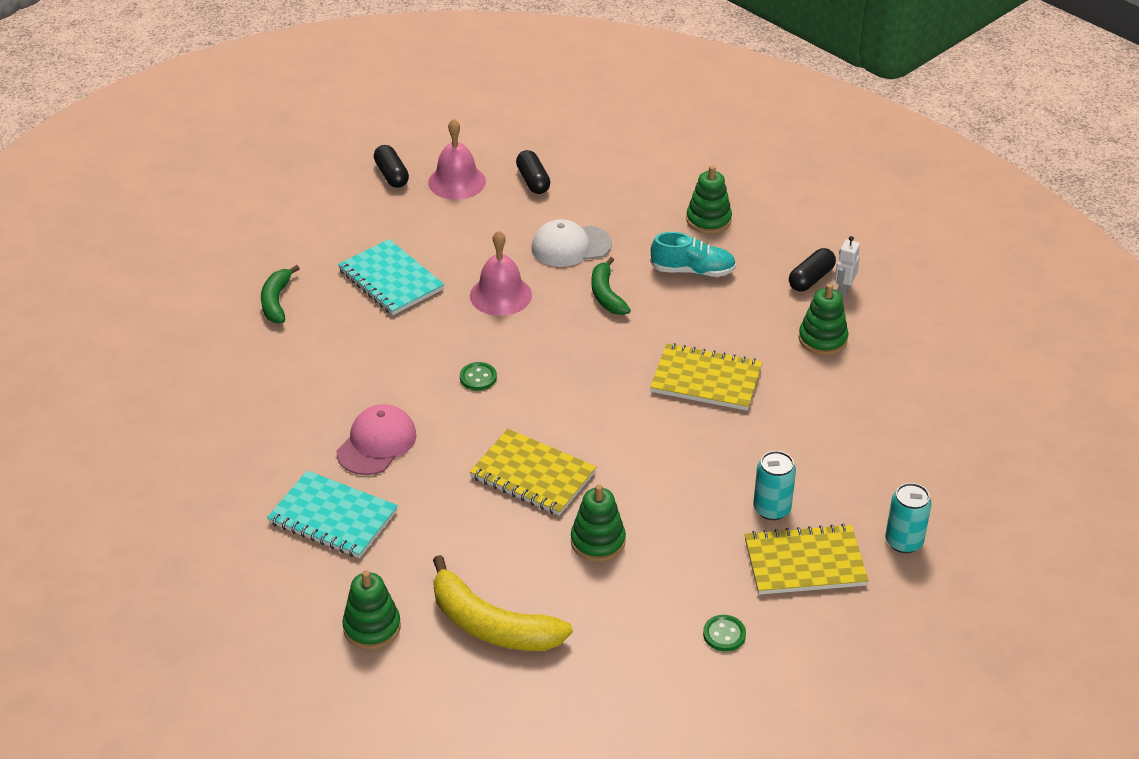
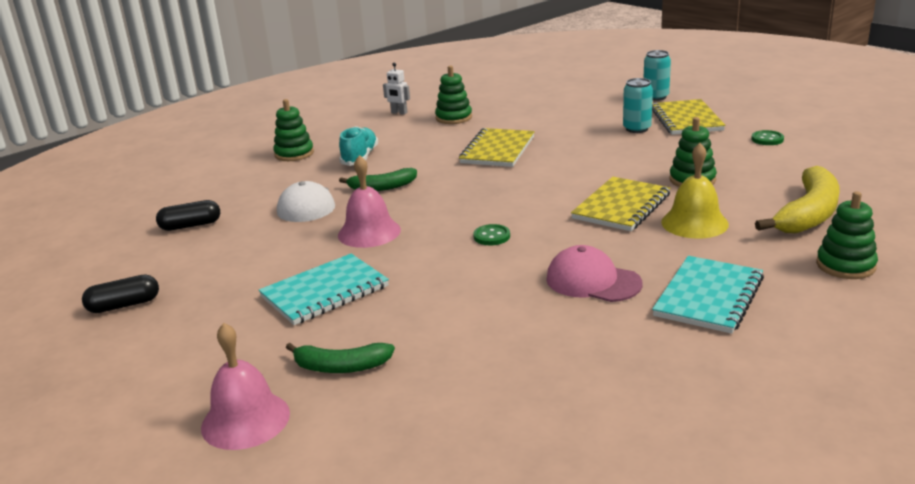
camera: 85 degrees left, 15 degrees down
(457, 182) = (165, 265): pink bell -> pink bell (245, 420)
(484, 528) = (694, 223): none -> yellow bell
(811, 279) = (383, 121): black capsule -> none

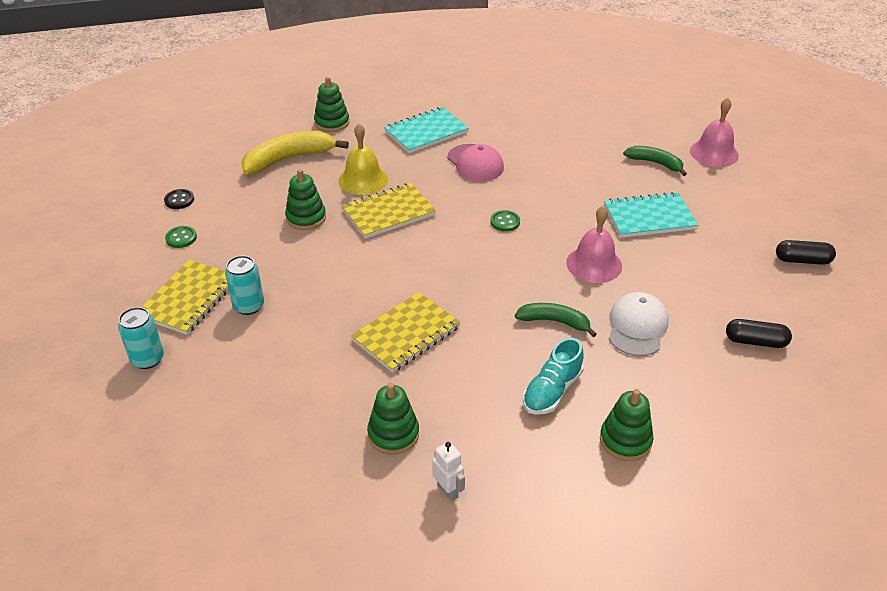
camera: 155 degrees left, 15 degrees up
(829, 155) = (179, 200): none -> black button

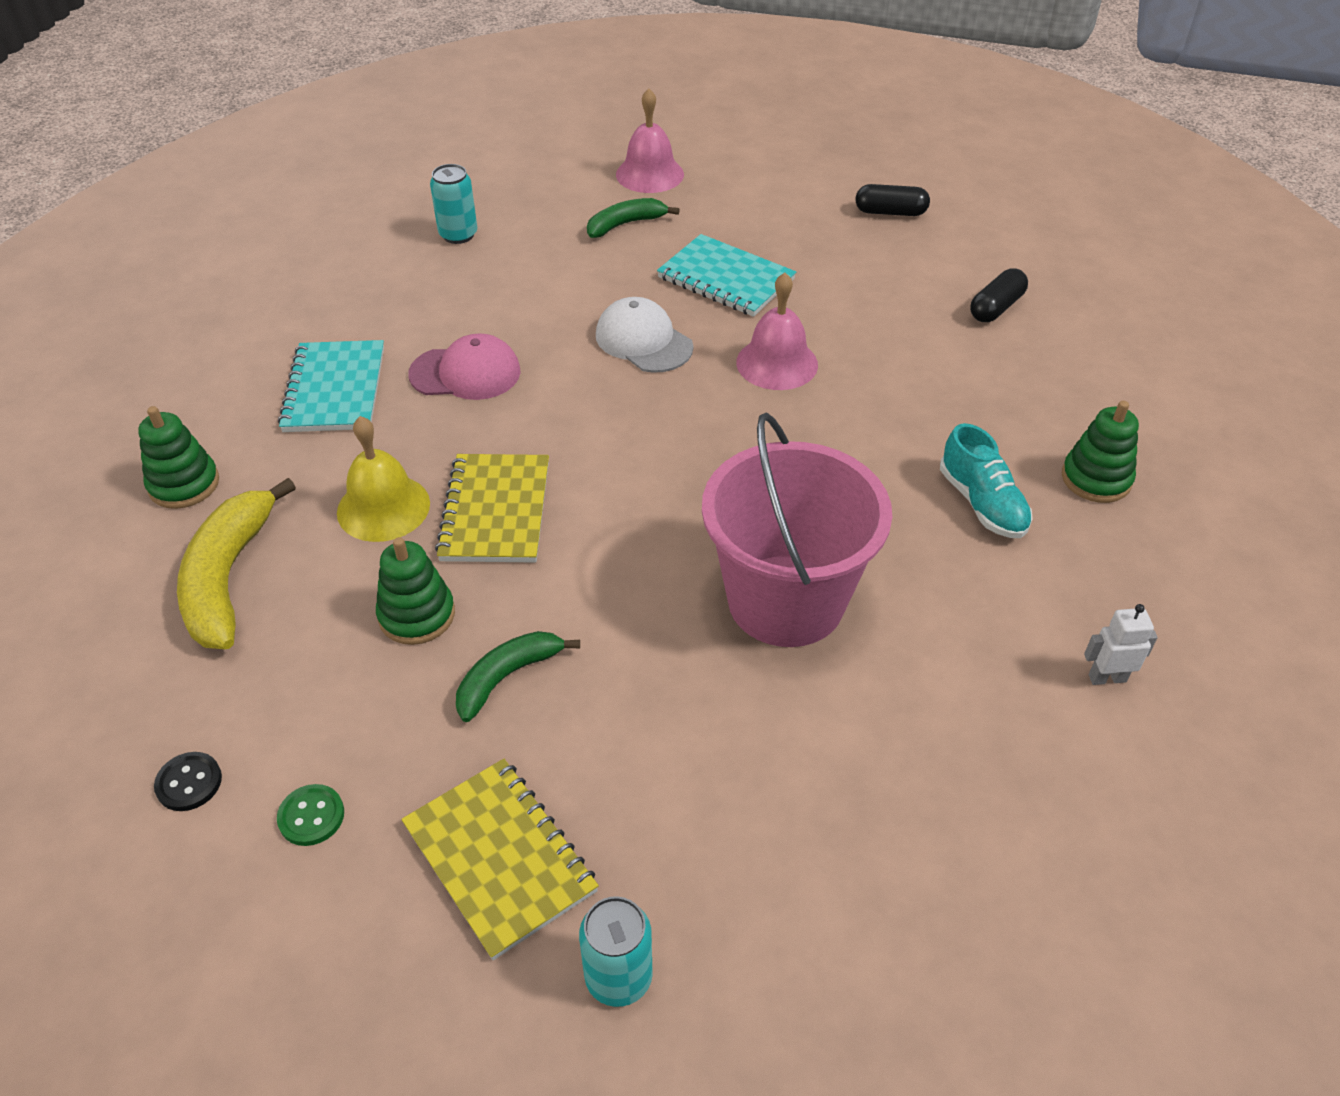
camera: 60 degrees left, 5 degrees up
(248, 306) = (584, 774): turquoise can -> turquoise can (458, 235)
(393, 434) = (978, 695): green stacking toy -> none
(406, 334) = (786, 600): yellow notebook -> pink bucket
(505, 222) = (625, 402): green button -> none
(554, 322) = (859, 445): green banana -> green banana (507, 677)
(637, 327) = (915, 382): white cap -> white cap (643, 341)
(649, 217) = (726, 279): turquoise notebook -> turquoise notebook turned 75 degrees counterclockwise
(802, 260) = (890, 212): black capsule -> black capsule turned 60 degrees clockwise

